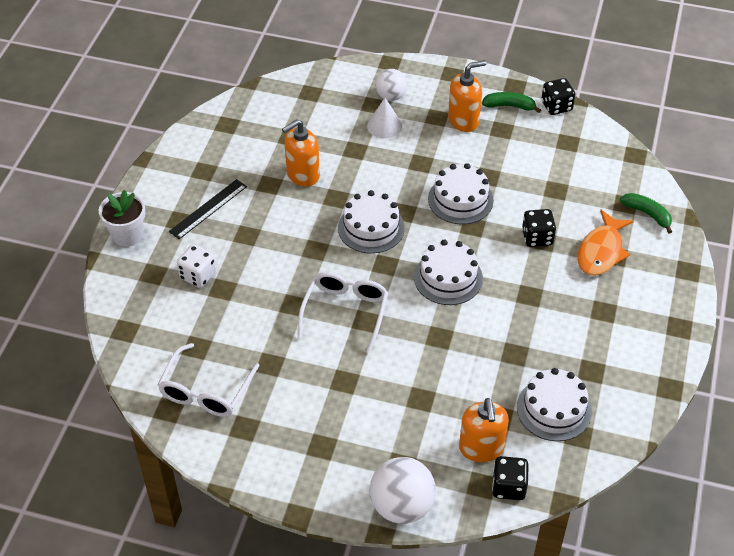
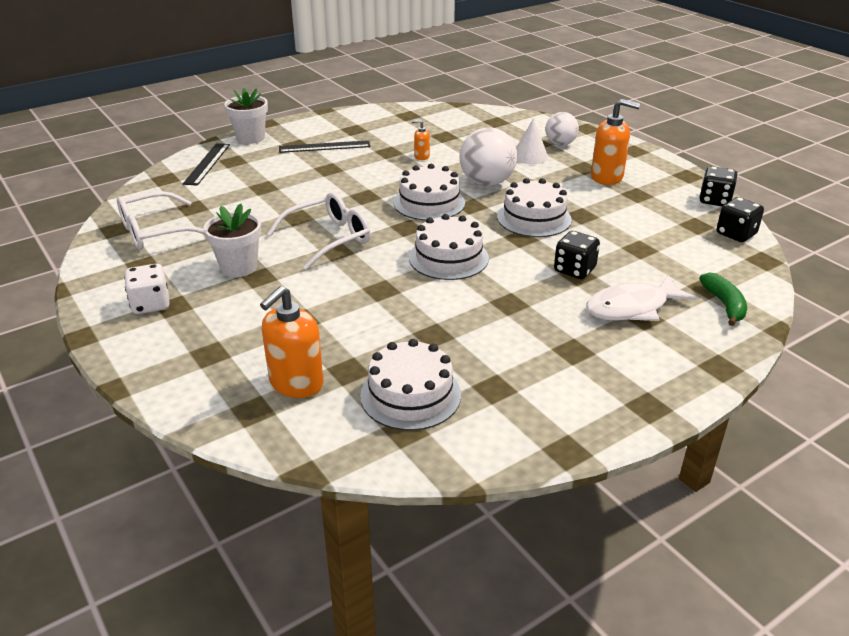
camera: 40 degrees right, 15 degrees down
(135, 290) = (207, 164): none -> black ruler
(198, 275) = (259, 174): white dice -> white dice (151, 304)
(302, 175) = (421, 156): orange soap dispenser -> orange soap dispenser, size x0.50
(318, 382) = (239, 267): none -> white flower pot
(402, 506) = (162, 381): white ball -> white ball (487, 183)
(508, 487) = (274, 427): black dice -> black dice (736, 234)
(509, 106) = (665, 184): green banana -> none
(601, 251) = (632, 308): orange fish -> white fish

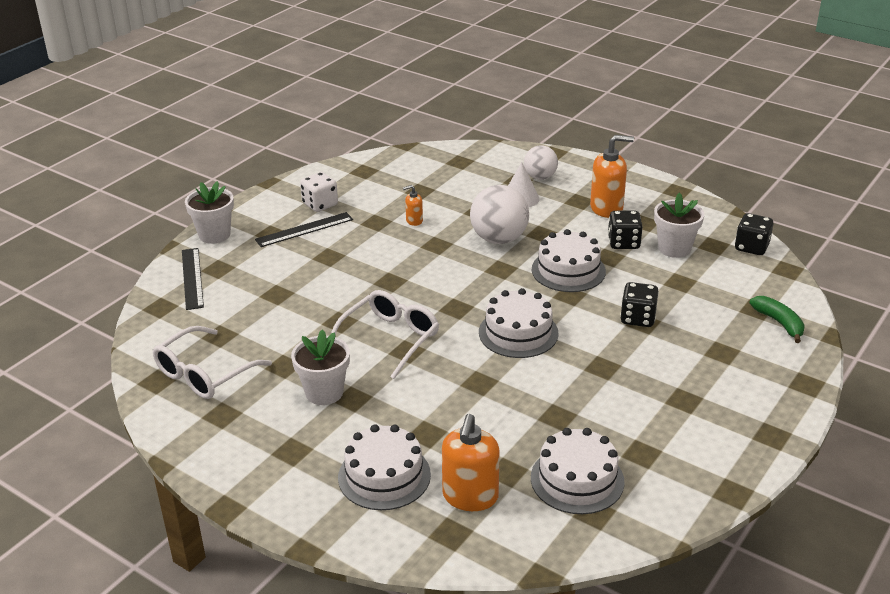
camera: 20 degrees left, 0 degrees up
(151, 304) = (268, 455): white dice -> white dice (320, 204)
(429, 203) = (459, 275): white cake -> white cake (384, 476)
(632, 308) = (707, 345): white fish -> none
(653, 220) = (674, 248): none -> white flower pot
(715, 200) = (715, 214): black dice -> black dice (623, 243)

